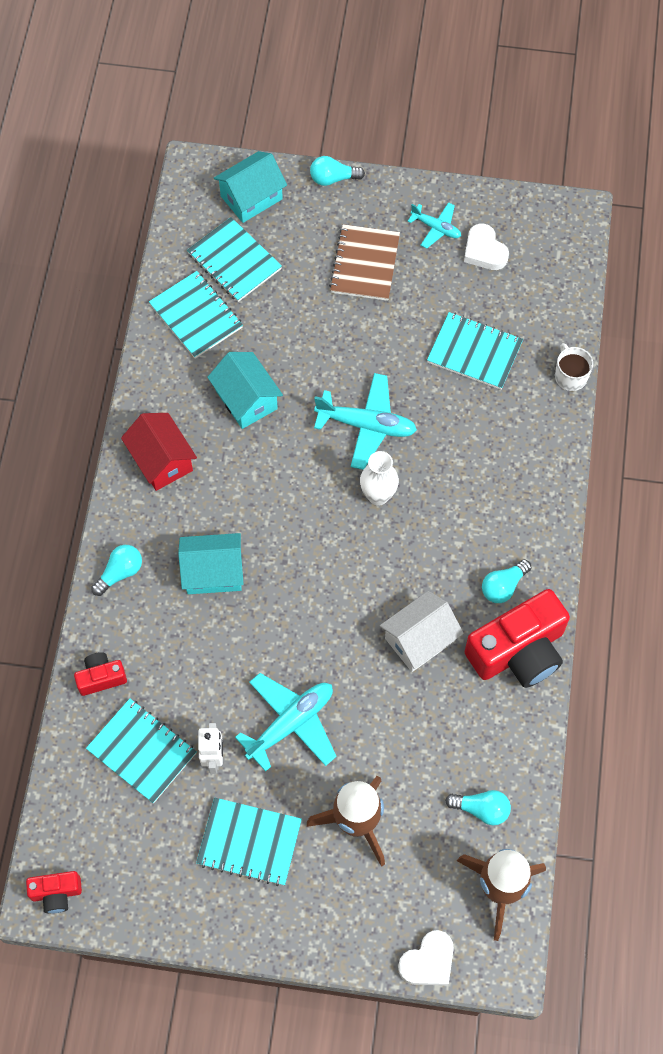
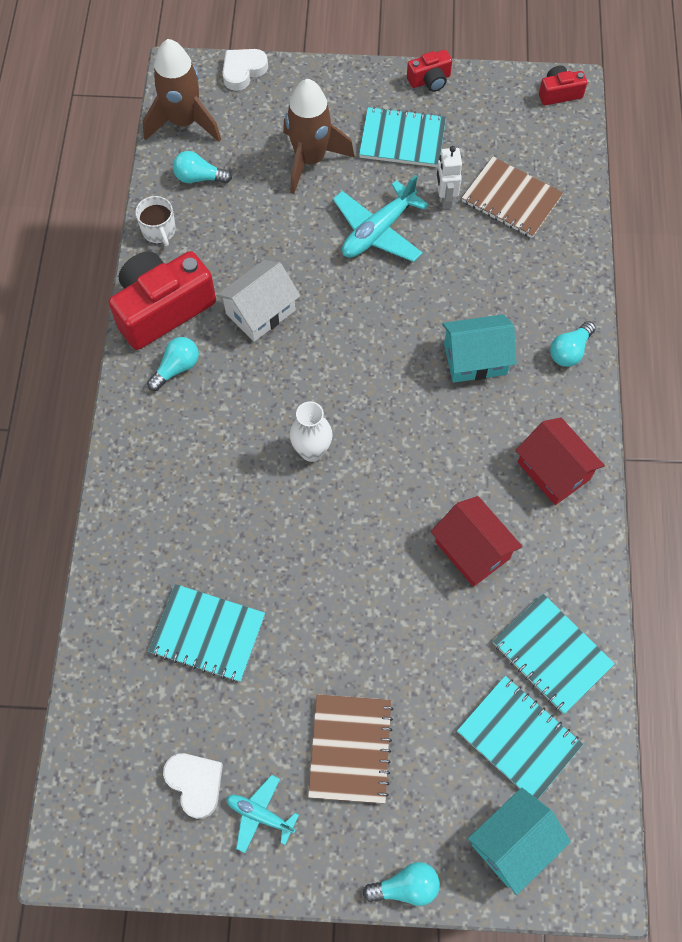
camera: 175 degrees right, 0 degrees up
(101, 677) = (564, 256): red camera -> red camera (430, 80)
(142, 751) = (511, 199): turquoise notebook -> brown notebook
(246, 399) = (472, 550): turquoise house -> red house
(366, 425) = (331, 530): turquoise plane -> none
(570, 376) = (93, 612): white mug -> white mug (159, 231)

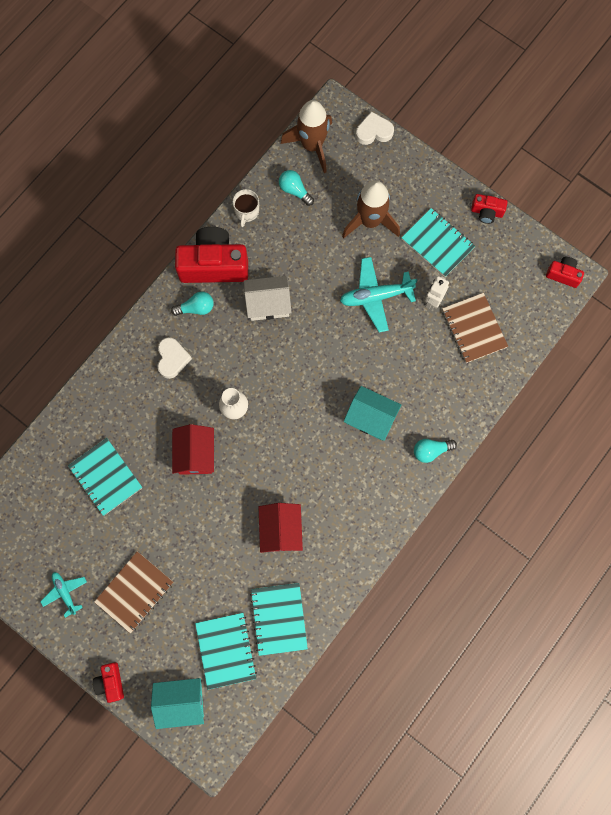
camera: 35 degrees right, 10 degrees up
(195, 783) = (44, 553): white heart -> white heart (172, 359)
(406, 886) = (111, 682): turquoise light bulb -> red camera
(553, 471) = (363, 516): red house -> red house (195, 454)

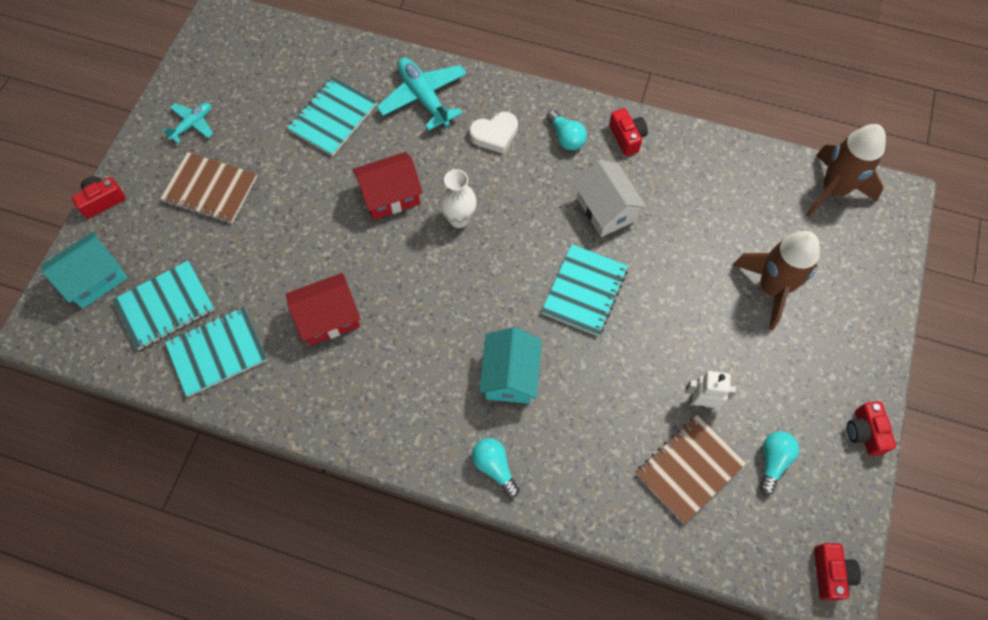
camera: 70 degrees right, 10 degrees down
(181, 701) = (94, 279): turquoise house -> turquoise house turned 75 degrees clockwise
(214, 265) = (627, 137): red camera -> red camera, size x0.48
(246, 211) = (710, 149): white mug -> none
(295, 190) = (764, 190): turquoise light bulb -> turquoise light bulb (773, 461)
(374, 131) = (895, 253): white heart -> none
(375, 296) = (674, 328): turquoise plane -> turquoise plane (424, 98)
(437, 243) = (785, 381): turquoise notebook -> turquoise notebook (584, 291)

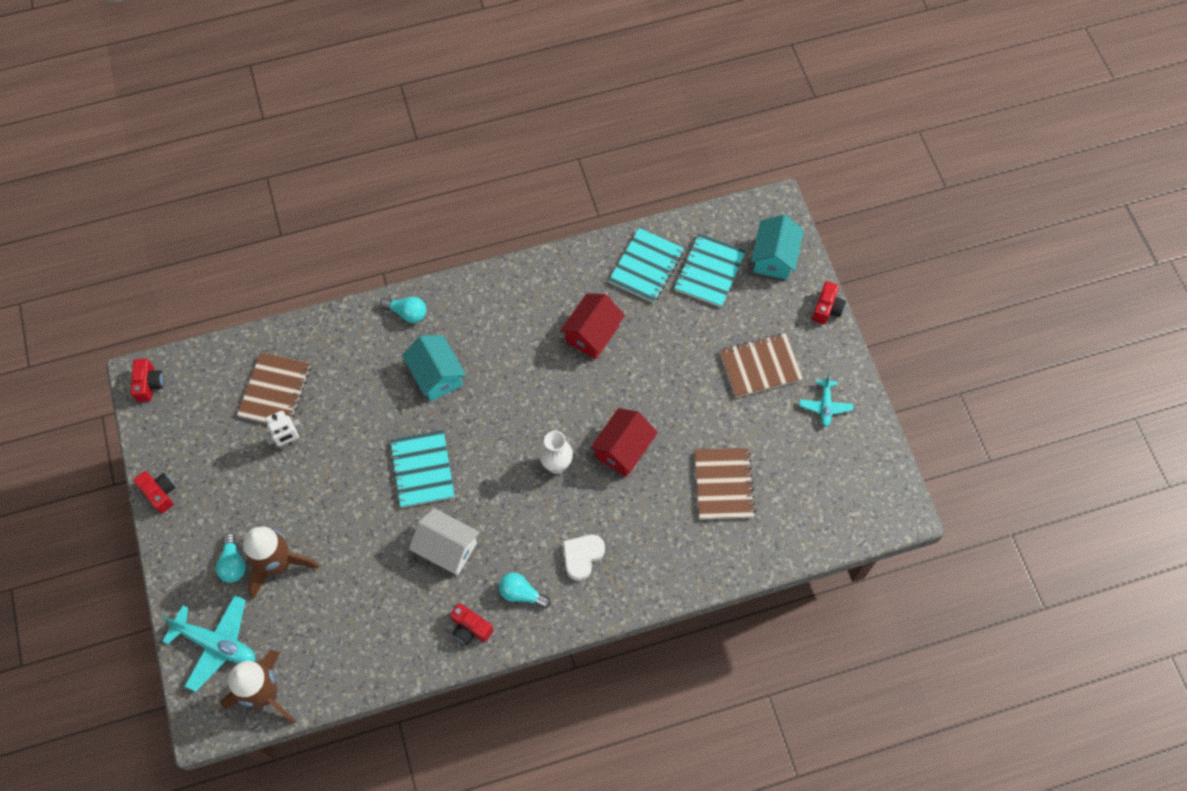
camera: 145 degrees right, 0 degrees up
(333, 118) = (723, 484): turquoise notebook -> brown notebook
(424, 98) = (666, 552): turquoise plane -> turquoise plane (216, 644)
(773, 461) = (218, 432): turquoise light bulb -> turquoise light bulb (233, 563)
(830, 573) = (149, 384): red camera -> red camera turned 150 degrees counterclockwise

